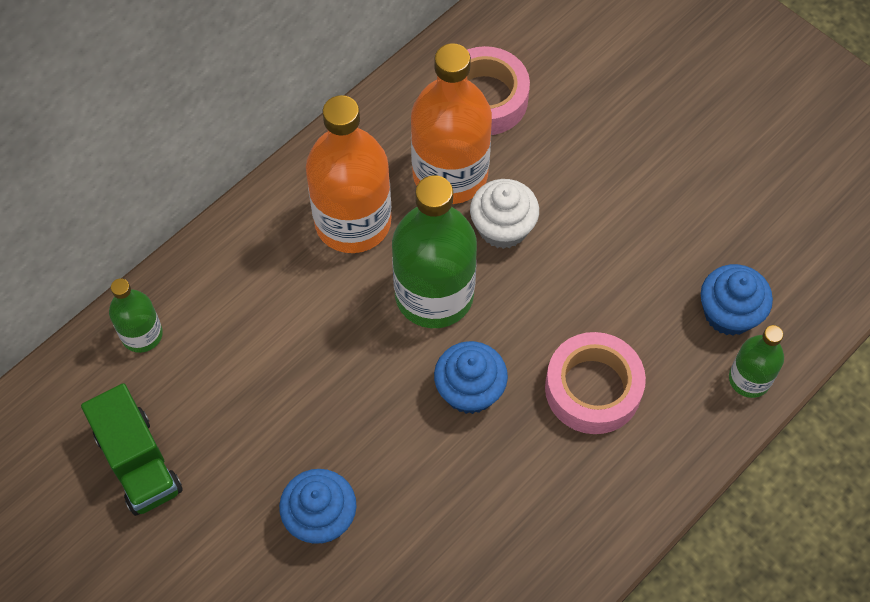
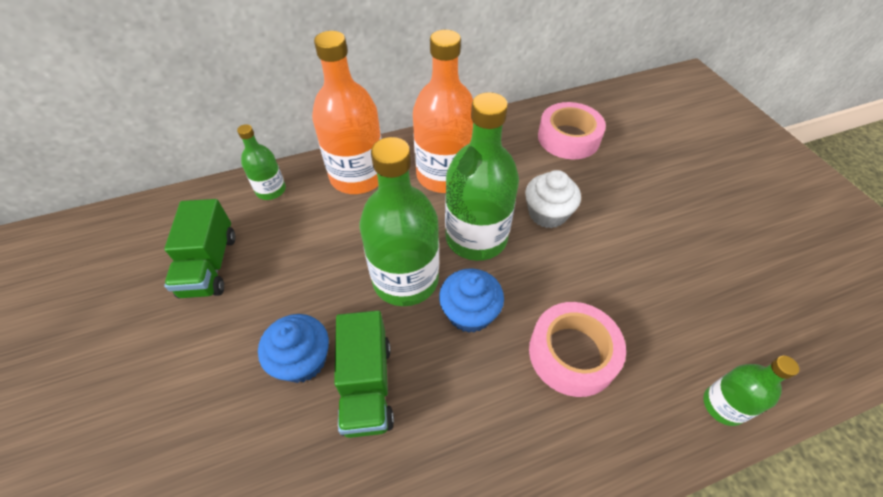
camera: 25 degrees right, 10 degrees down
(380, 381) = (405, 279): none -> green bottle
(403, 512) = (367, 385): none -> green truck
(450, 174) = (524, 170): orange bottle -> orange bottle (357, 176)
(729, 313) = (717, 341): blue cupcake -> none

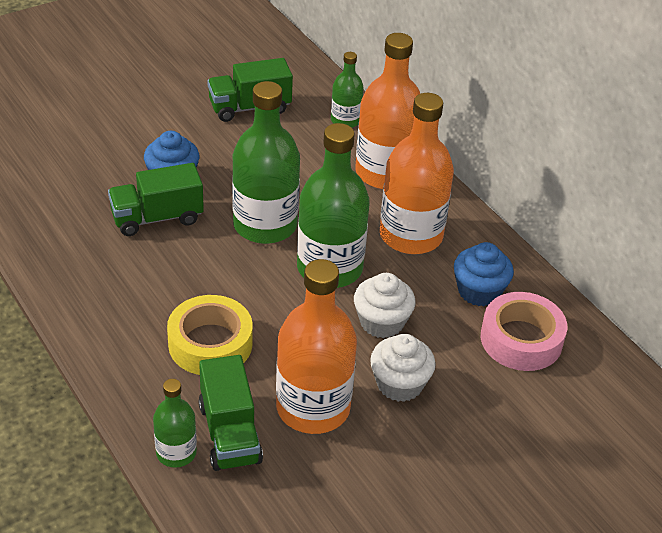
camera: 75 degrees right, 10 degrees down
(469, 313) = (238, 271): blue cupcake -> blue cupcake (479, 291)
(572, 353) = (210, 344): pink tape -> yellow tape
(618, 215) = (399, 384): none -> white cupcake
(650, 279) = (313, 408): none -> orange bottle
(690, 352) = (229, 433): none -> green truck

